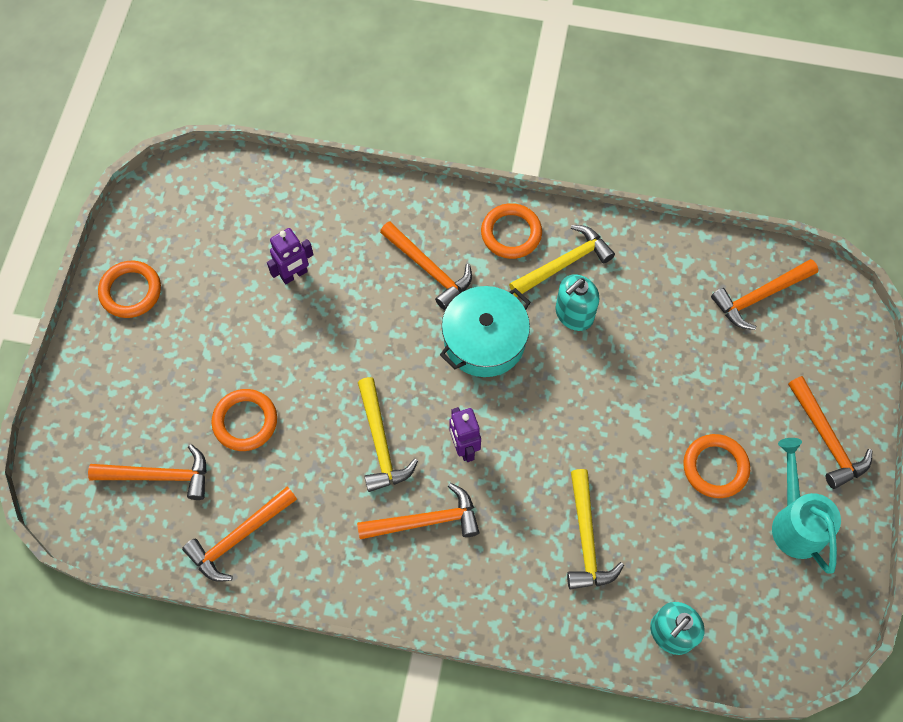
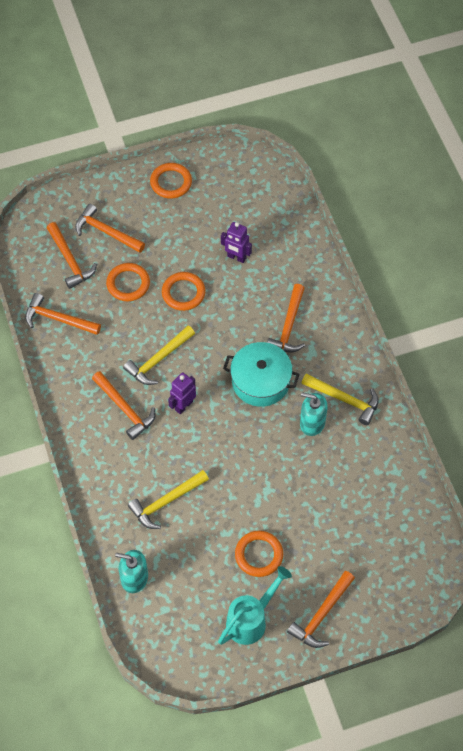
camera: 60 degrees right, 5 degrees down
(511, 233) = (345, 359): orange ring -> orange ring (183, 293)
(760, 296) = (400, 528): orange hammer -> orange hammer (106, 232)

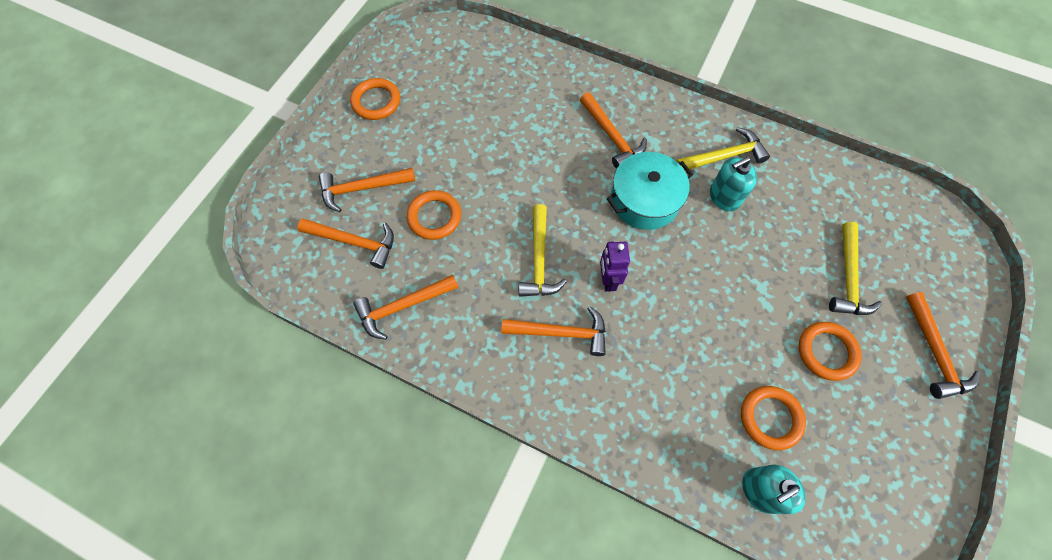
camera: 45 degrees left, 5 degrees up
(166, 502) = (698, 384): yellow hammer -> yellow hammer (848, 278)
(183, 293) = (493, 183): orange ring -> orange ring (770, 418)
(236, 257) = (504, 117): purple robot -> none
(251, 620) = (894, 419): turquoise watering can -> none

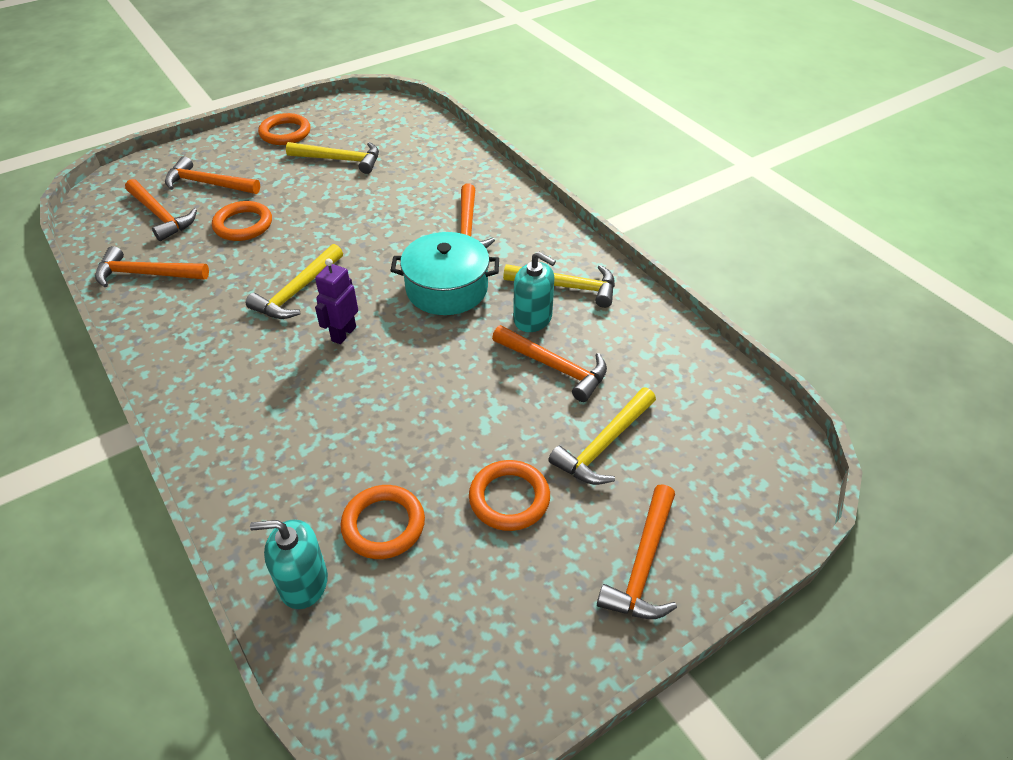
camera: 30 degrees right, 20 degrees down
(451, 110) = (340, 160): none -> yellow hammer
(561, 332) = (255, 353): orange hammer -> orange hammer (554, 367)
(724, 197) = (533, 319): turquoise soap dispenser -> turquoise soap dispenser turned 150 degrees counterclockwise

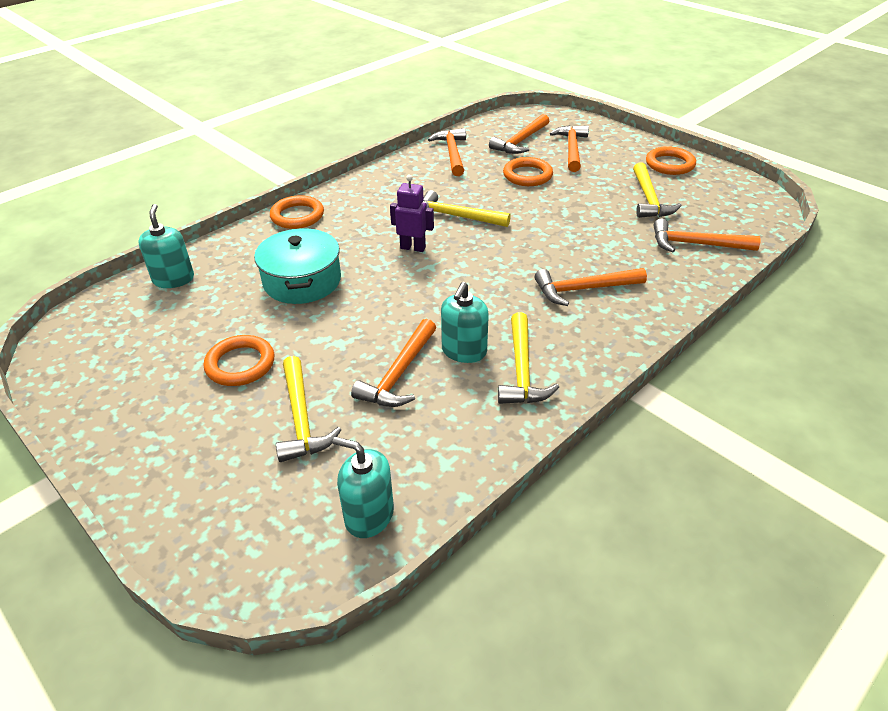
camera: 80 degrees right, 5 degrees down
(383, 525) = (218, 304): orange ring -> orange ring (297, 216)
(447, 289) = (488, 291): turquoise pot -> turquoise pot (302, 281)
(604, 445) = (301, 418): yellow hammer -> yellow hammer turned 135 degrees counterclockwise
(643, 564) = (165, 456): orange hammer -> orange hammer (696, 244)
(725, 403) = (369, 515): none -> turquoise soap dispenser

